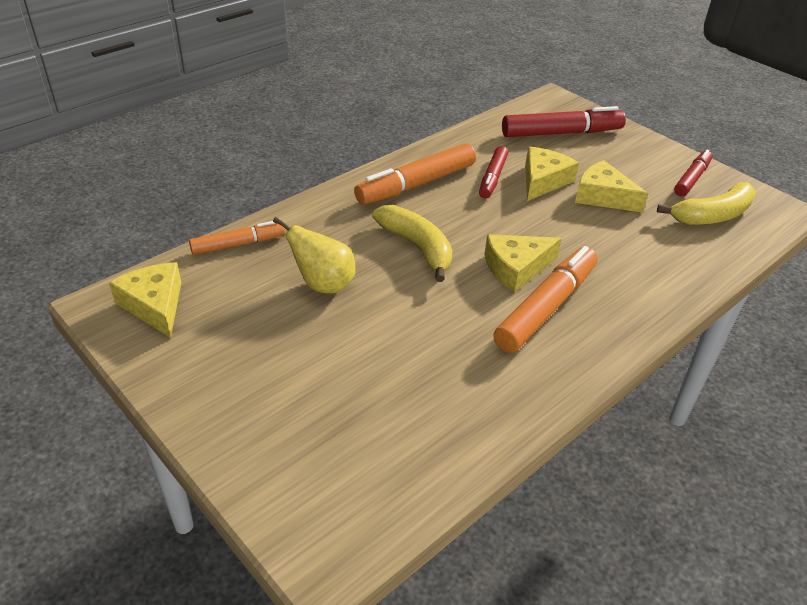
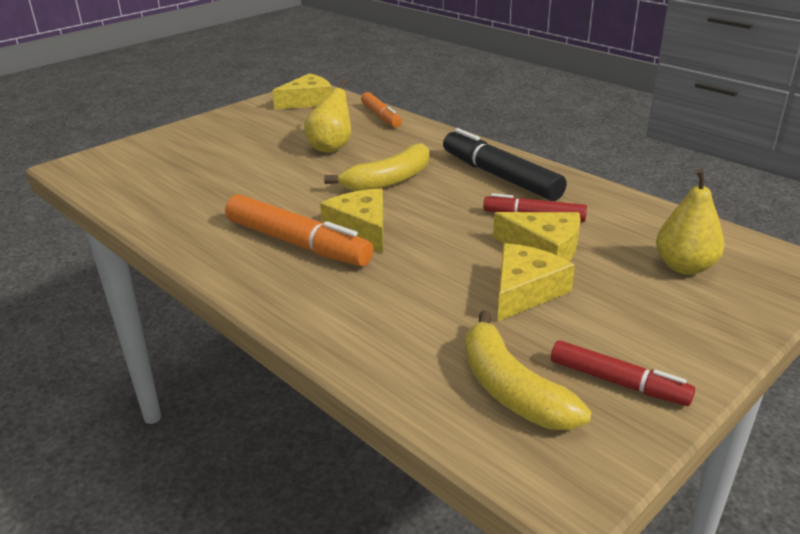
camera: 90 degrees right, 10 degrees down
(416, 184) = (500, 176): orange marker -> black marker
(561, 133) = (684, 267): red marker -> yellow pear

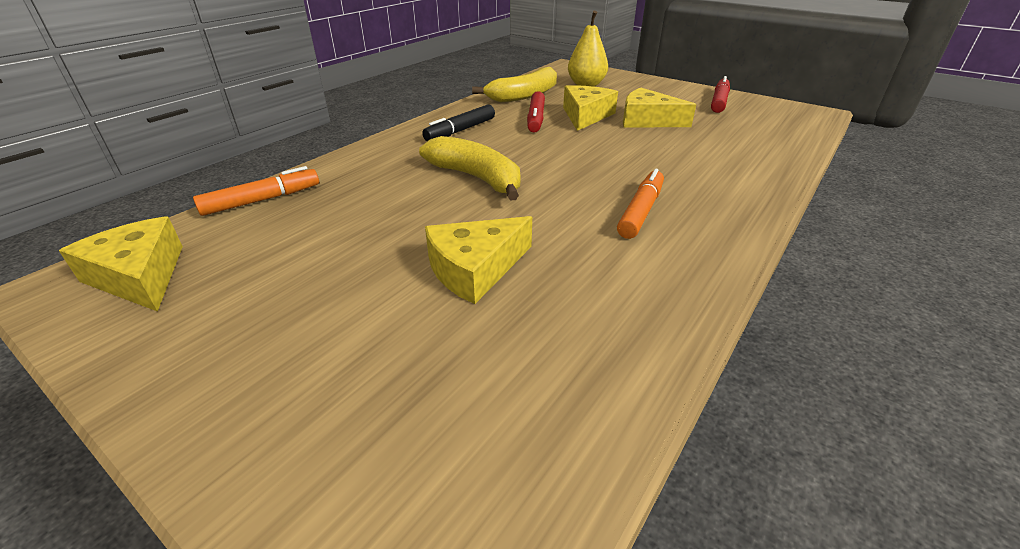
camera: 100 degrees left, 5 degrees up
(297, 243) = (641, 211): orange marker -> orange marker, size x0.61
(331, 147) = (372, 224): yellow pear -> none
(361, 229) = (591, 182): yellow cheese -> yellow cheese (475, 269)
(500, 176) = (460, 130): black marker -> black marker, size x0.61
(511, 389) = (755, 122): yellow banana -> yellow banana (524, 96)

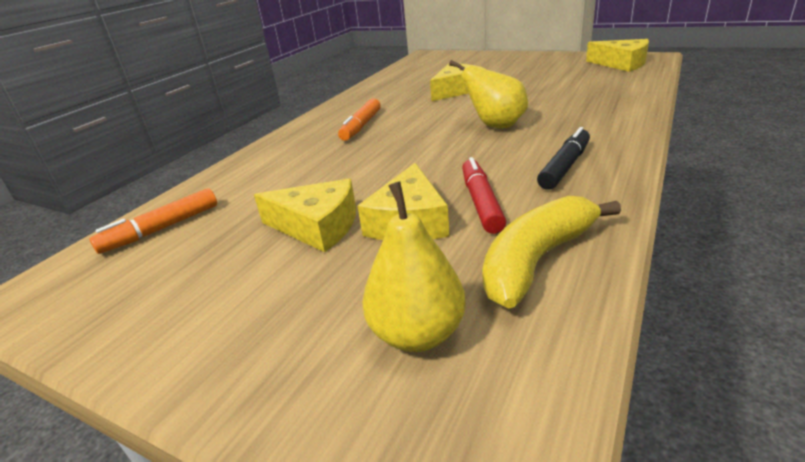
camera: 175 degrees right, 5 degrees down
(262, 200) = (636, 90): orange marker -> orange marker (161, 229)
(476, 178) = (495, 125): yellow banana -> yellow pear
(719, 101) = (155, 306): red marker -> none

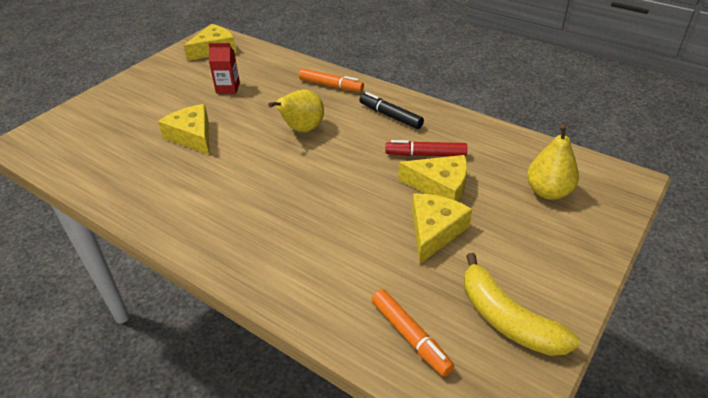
camera: 85 degrees left, 10 degrees up
(361, 126) = (242, 204): orange marker -> orange marker (331, 86)
(537, 260) = (492, 146): yellow banana -> yellow banana (507, 319)
(550, 83) = (228, 88): none -> red carton

